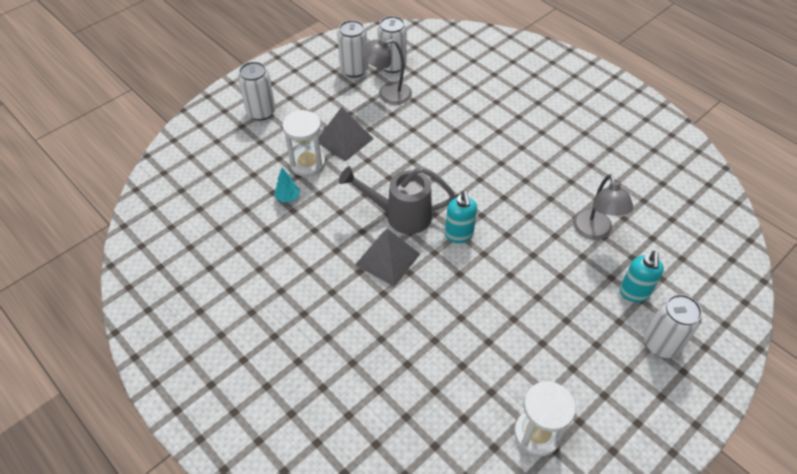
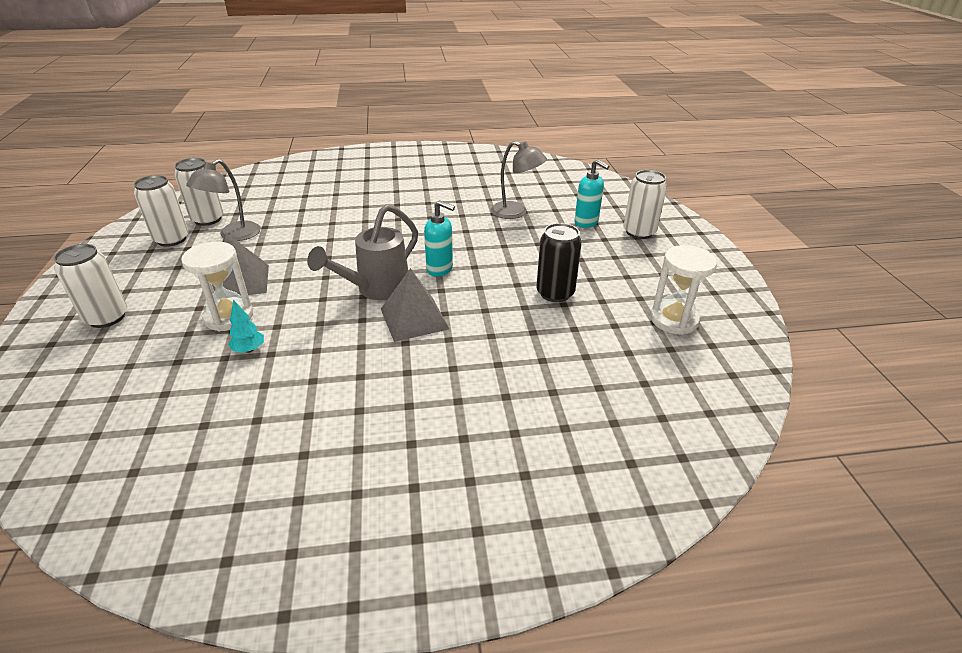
camera: 55 degrees left, 15 degrees down
(497, 328) = (555, 293): none -> black can

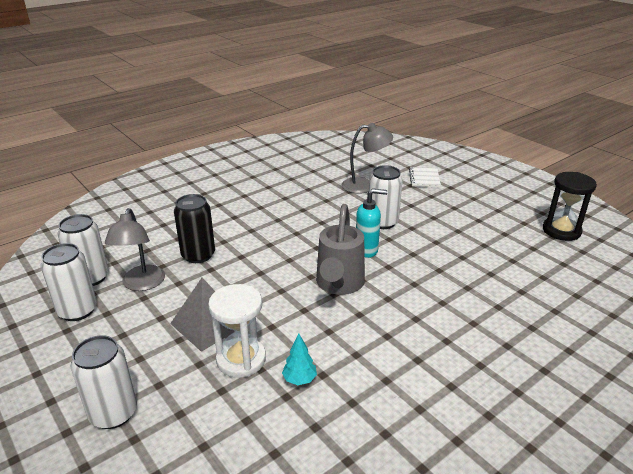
camera: 30 degrees left, 5 degrees down
(414, 319) = (398, 297): grey pyramid -> none
(555, 293) = (469, 239): black can -> black can (198, 255)
(586, 223) = (424, 178): turquoise soap dispenser -> white notebook
(639, 232) = (466, 175): white can -> white can (382, 222)
(674, 320) = (561, 231): white hourglass -> black hourglass

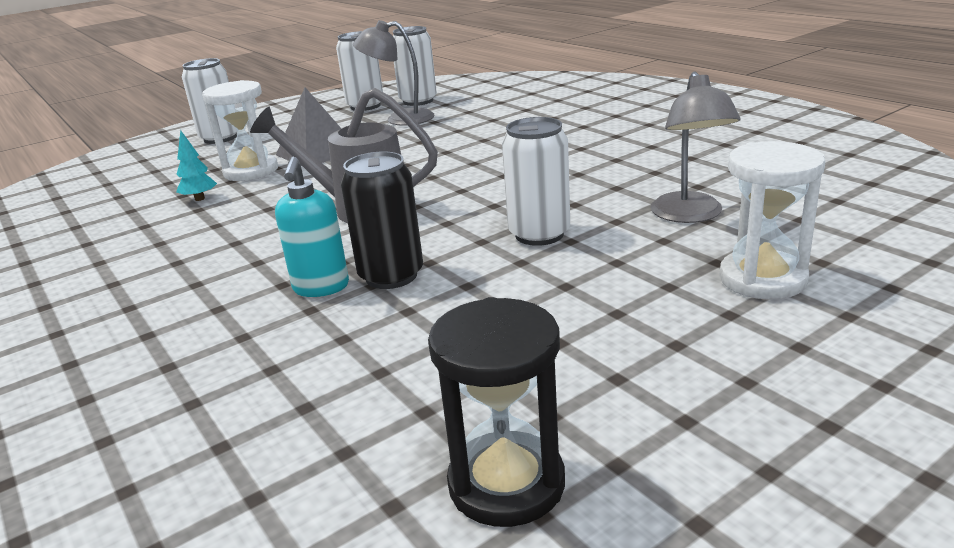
camera: 95 degrees right, 5 degrees down
(198, 255) = (452, 132): black can -> black can (391, 276)
(367, 250) = (446, 224): turquoise soap dispenser -> turquoise soap dispenser (321, 288)
(424, 178) = (762, 279): white notebook -> white hourglass

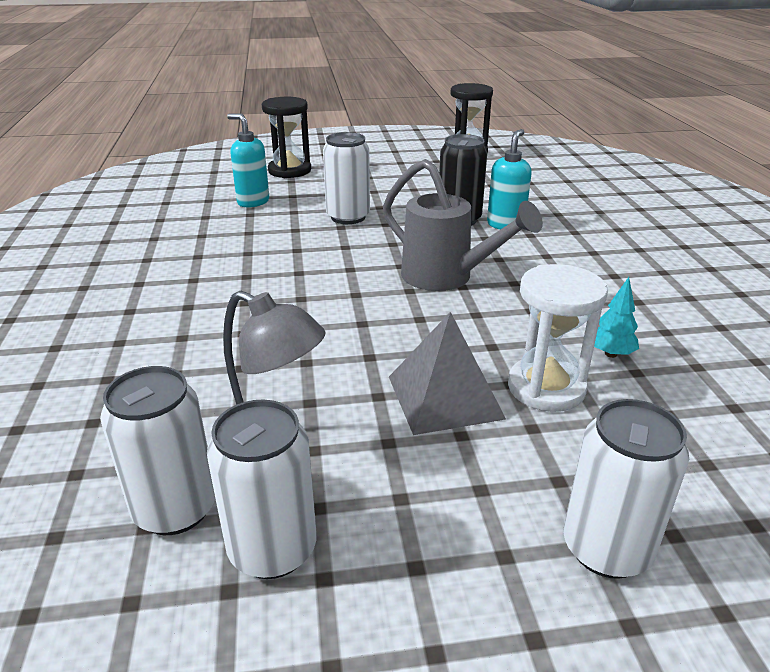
camera: 155 degrees left, 5 degrees up
(690, 215) = (253, 202): grey lamp -> turquoise soap dispenser
(762, 279) = (289, 171): white hourglass -> black hourglass

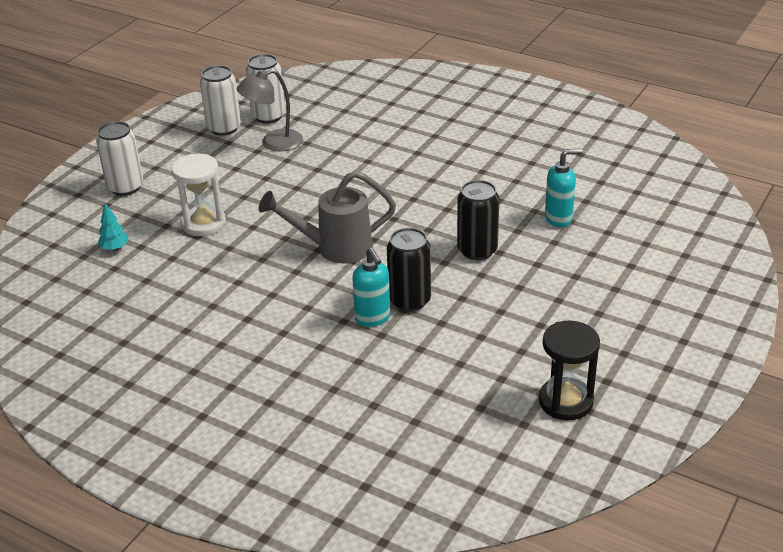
camera: 130 degrees right, 5 degrees up
(289, 171) = (621, 262): black hourglass -> none
(348, 217) = (477, 250): white can -> black can
(445, 397) = (239, 193): grey pyramid -> none
(611, 354) = (193, 259): turquoise tree -> turquoise tree (115, 248)

